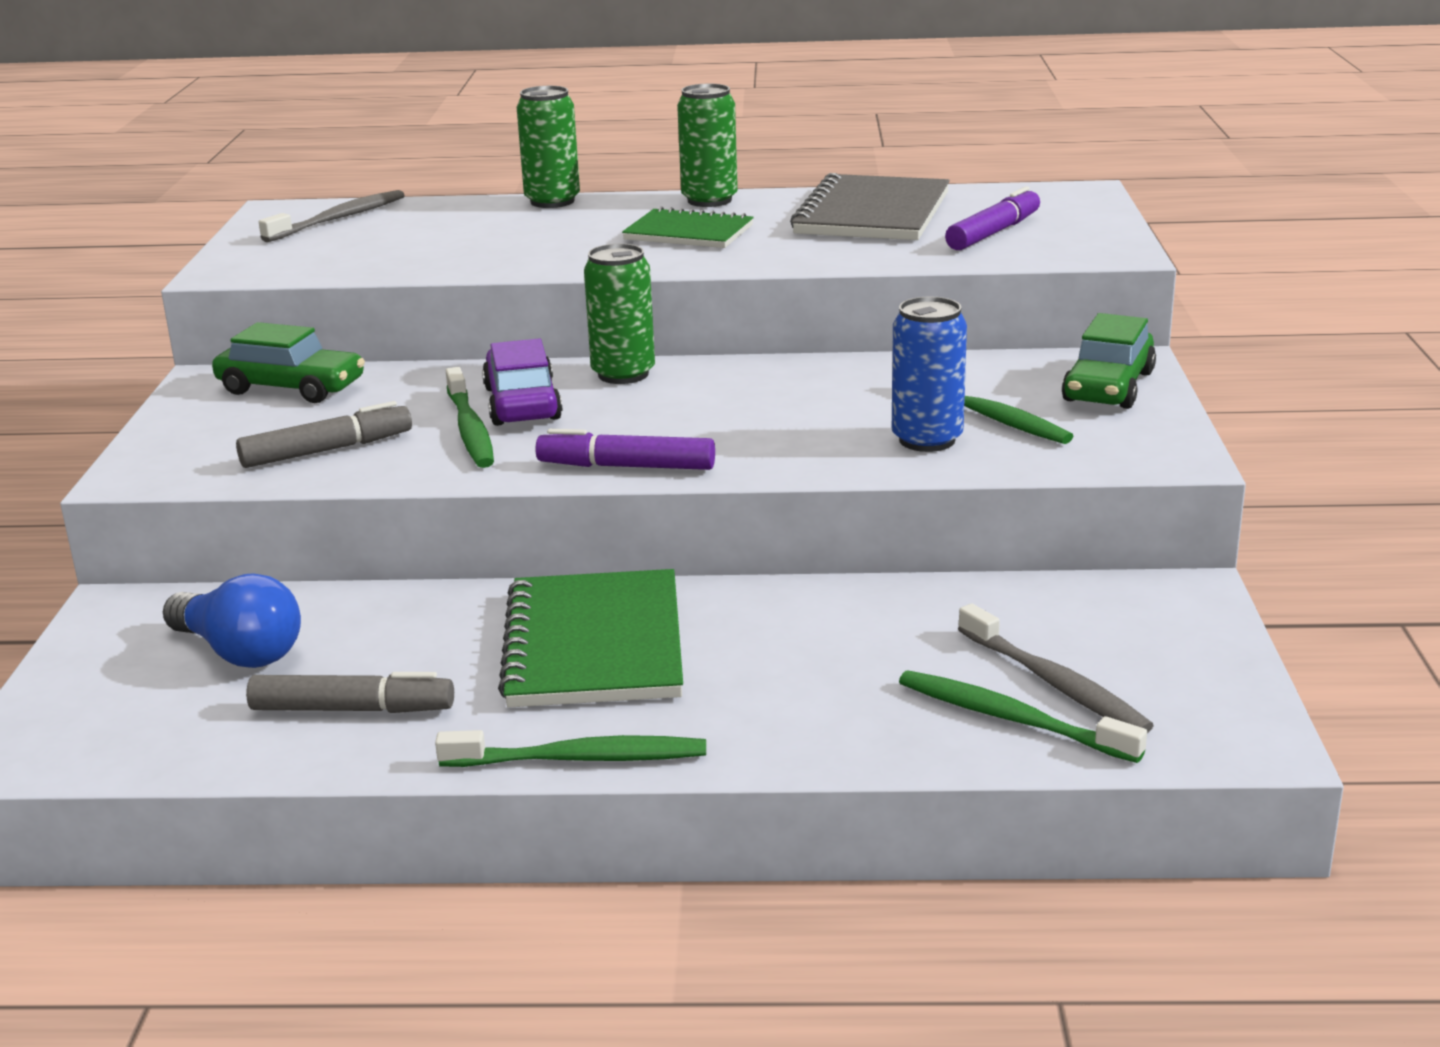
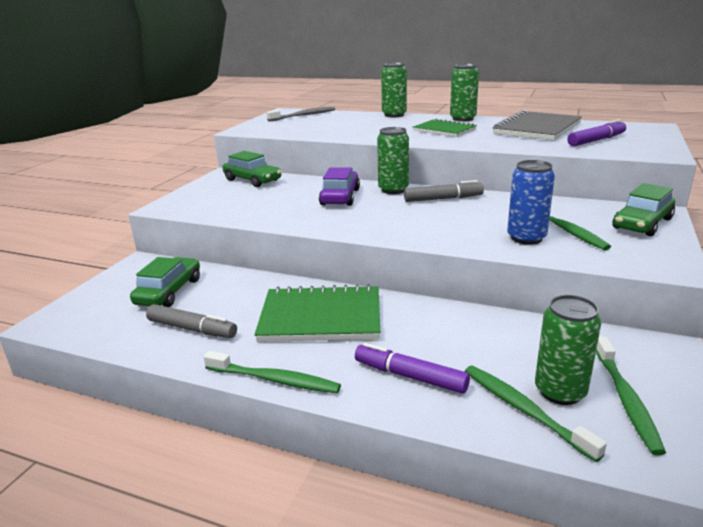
camera: 20 degrees right, 0 degrees up
(240, 652) = (169, 291): blue light bulb -> green car
(326, 450) = (244, 206): grey marker -> grey marker (442, 199)
(470, 429) = (309, 205): green toothbrush -> green toothbrush (626, 400)
(594, 644) = (321, 317): green notebook -> green notebook turned 75 degrees clockwise
(627, 466) = (367, 231): purple marker -> purple marker (410, 376)
(1054, 683) = (560, 391): grey toothbrush -> green can

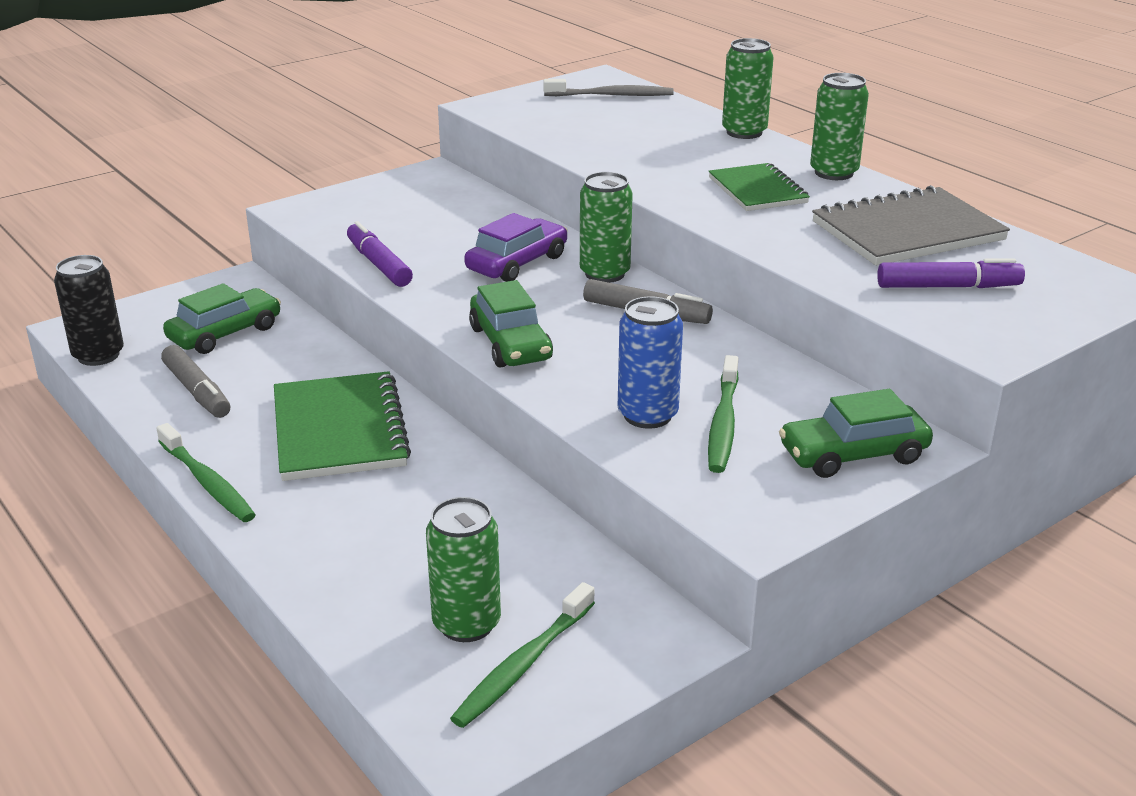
camera: 30 degrees right, 5 degrees up
(85, 333) = (98, 355): none -> black can
(252, 180) = (449, 195): green car -> green car (510, 344)
(321, 317) = (339, 430): green notebook -> green notebook turned 45 degrees clockwise
(410, 376) = (338, 538): purple marker -> purple marker (379, 264)
(523, 409) = (399, 623): green toothbrush -> none

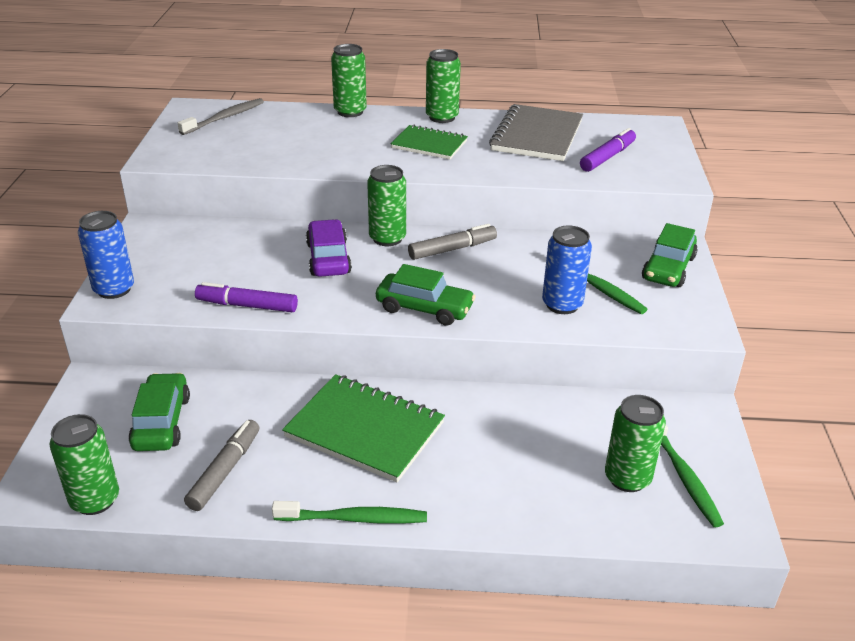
camera: 50 degrees left, 5 degrees up
(98, 355) = (95, 500): black can -> green can
(197, 391) = (224, 471): grey marker -> grey marker turned 75 degrees counterclockwise
(317, 205) = (114, 289): none -> blue can

